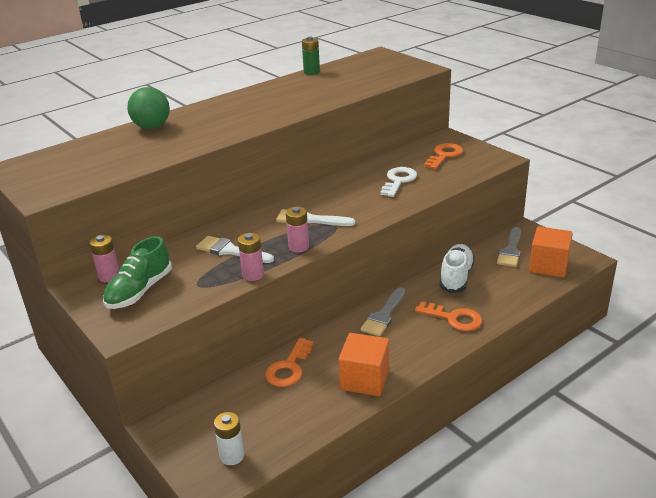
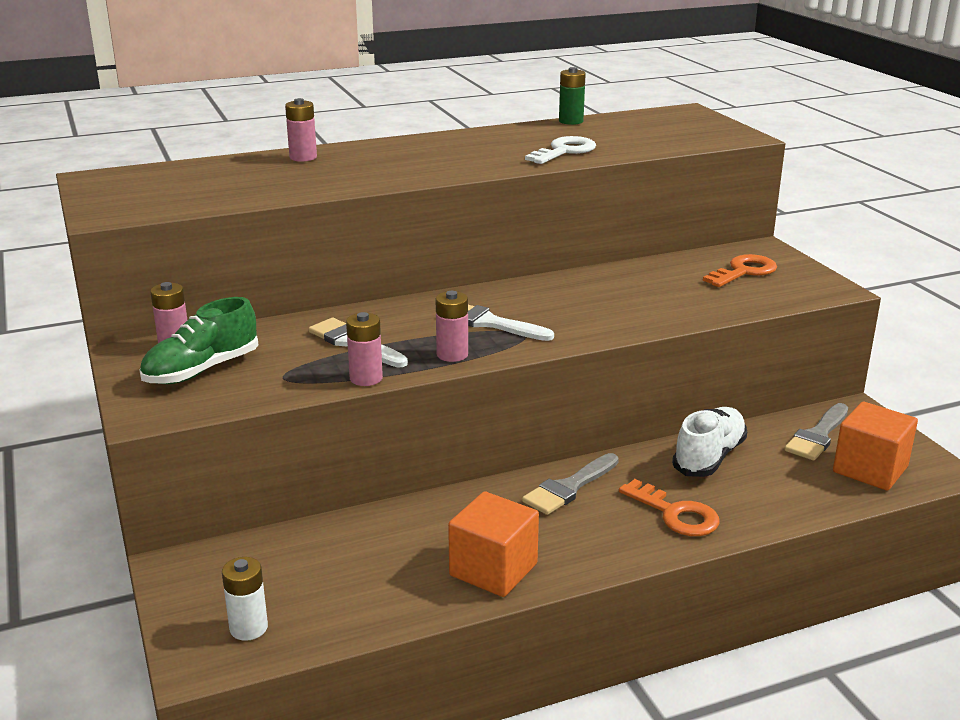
camera: 15 degrees right, 5 degrees down
(152, 127) = (303, 157): green ball -> pink battery
(289, 368) = (391, 529): orange key -> none
(398, 181) = (652, 294): white key -> white key (564, 151)

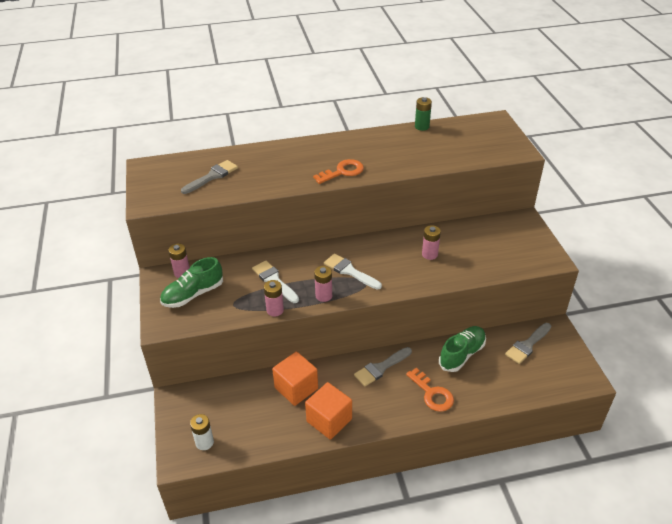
camera: 10 degrees right, 15 degrees up
(223, 182) = (212, 176): none -> grey brush
(303, 157) = (259, 154): pink battery -> pink battery (429, 254)
(564, 151) = (409, 160): white key -> none
(709, 457) = (462, 354): white shoe -> green shoe
(743, 271) = (505, 239): orange key -> orange key (342, 172)
(870, 469) = (548, 374): orange cube -> orange cube (296, 388)

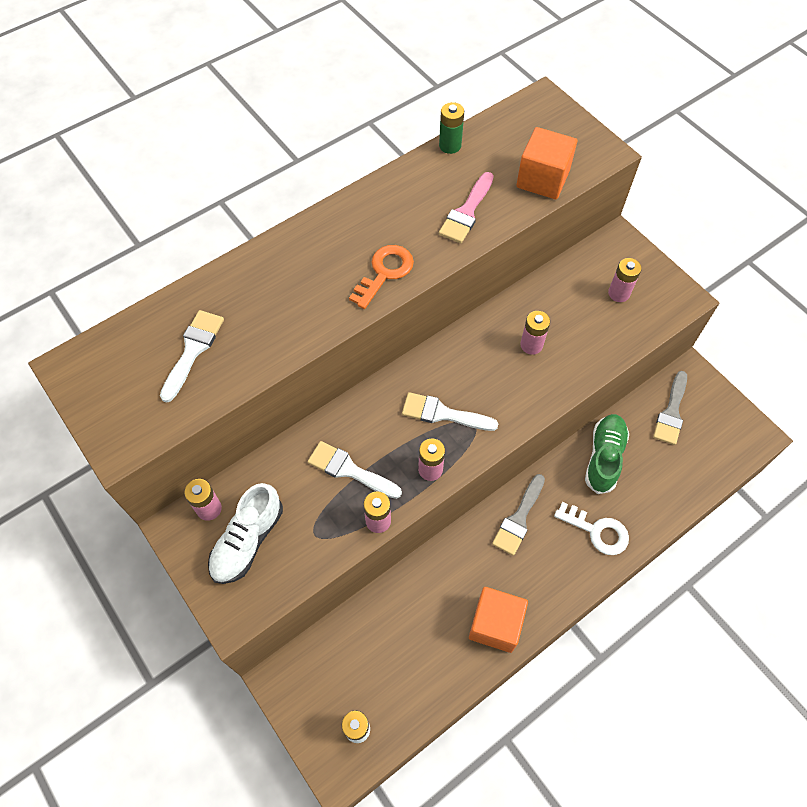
camera: 25 degrees left, 20 degrees up
(193, 294) = (247, 541): green shoe -> white shoe
(212, 176) = (193, 350): grey brush -> white brush
(296, 388) = (430, 594): orange cube -> orange cube (542, 179)
(411, 158) = (466, 212): none -> pink brush
(432, 393) = (597, 531): orange key -> white key
(507, 245) = (619, 293): none -> pink battery

